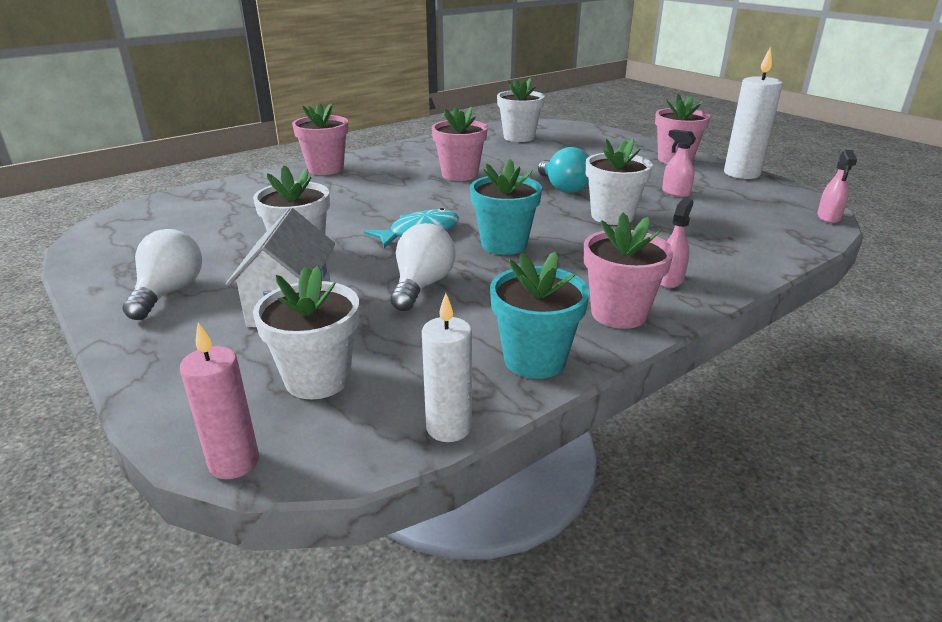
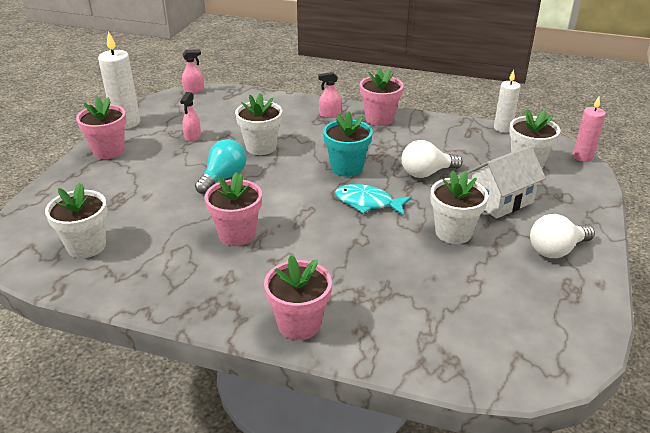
camera: 125 degrees left, 5 degrees up
(534, 360) = (441, 126): turquoise flower pot -> none

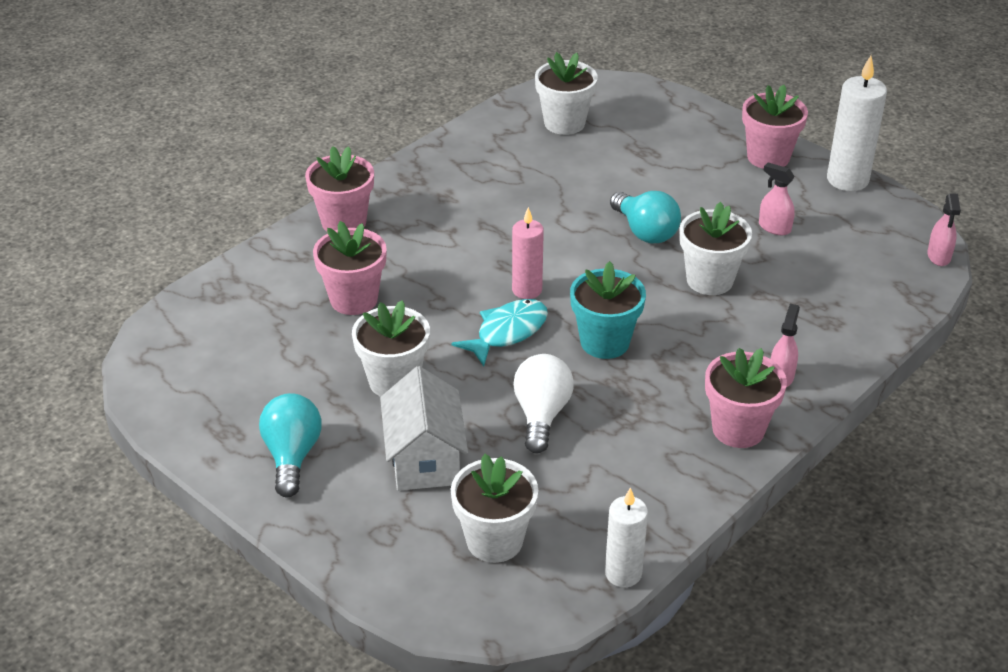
camera: 115 degrees right, 5 degrees up
(237, 234) = (515, 217): pink flower pot -> pink flower pot (354, 299)
(556, 250) = (292, 456): white light bulb -> turquoise light bulb
(582, 157) = (469, 628): pink candle -> pink candle (527, 290)

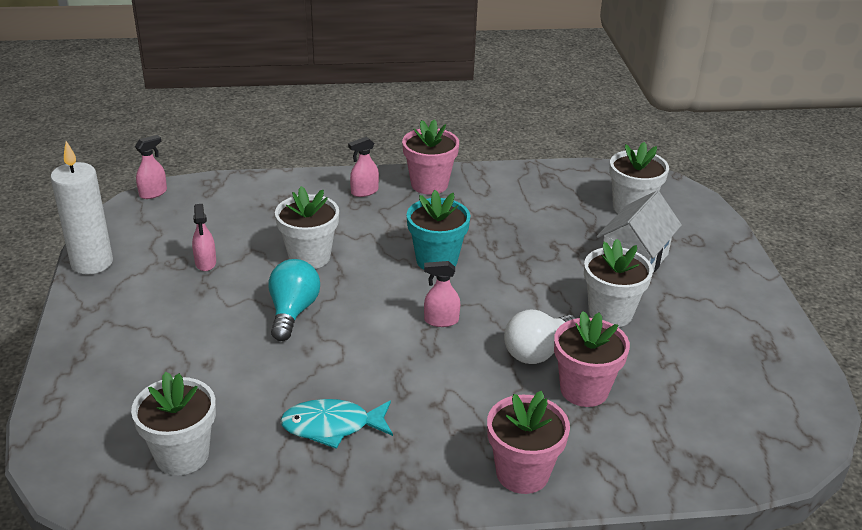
camera: 140 degrees left, 5 degrees down
(292, 456) = (724, 305): turquoise light bulb -> none
(507, 332) = (493, 301): turquoise fish -> turquoise fish (332, 426)
(527, 290) = (441, 320): pink candle -> pink spray bottle
(541, 415) = (532, 245): white light bulb -> white light bulb (537, 351)
(623, 573) = (577, 167): white candle -> none
(768, 157) = (101, 312): pink flower pot -> none

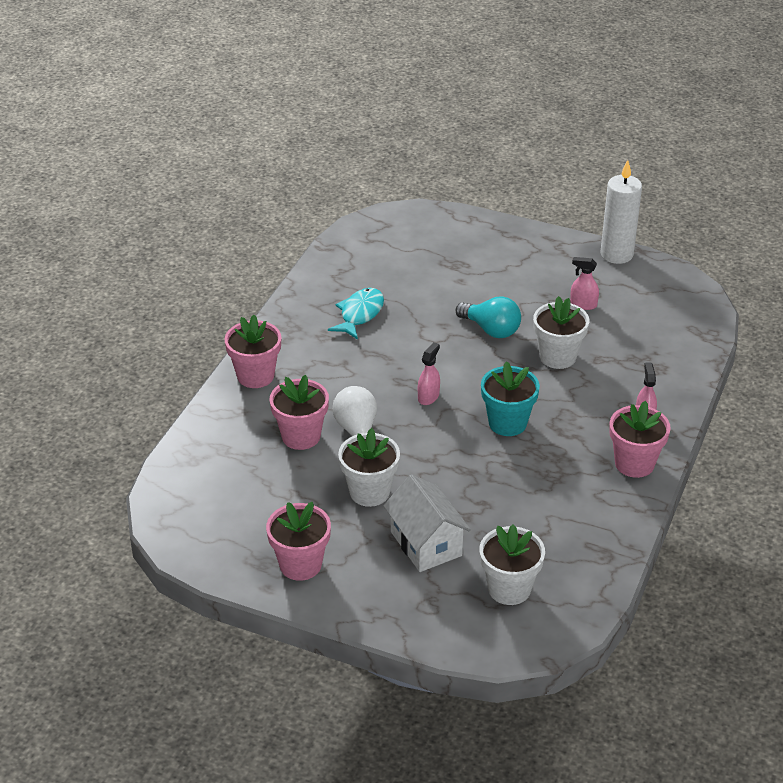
camera: 120 degrees right, 5 degrees up
(153, 193) = (708, 300): pink spray bottle -> none
(182, 455) = (382, 254): white flower pot -> none
(740, 322) = (300, 564): none -> pink flower pot

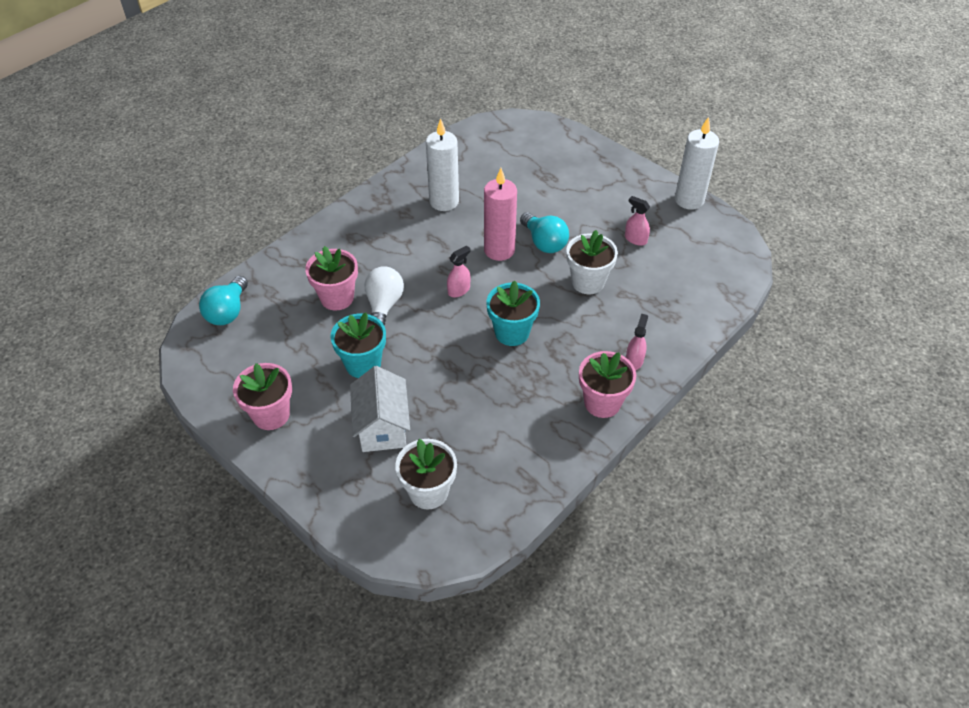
camera: 20 degrees right, 10 degrees up
(187, 480) = (228, 312): none -> turquoise light bulb
(255, 376) = (332, 235): pink flower pot -> none
(360, 314) = (444, 201): turquoise fish -> white candle
(369, 492) = (363, 364): white flower pot -> turquoise flower pot
(448, 348) = (499, 250): none -> pink candle

